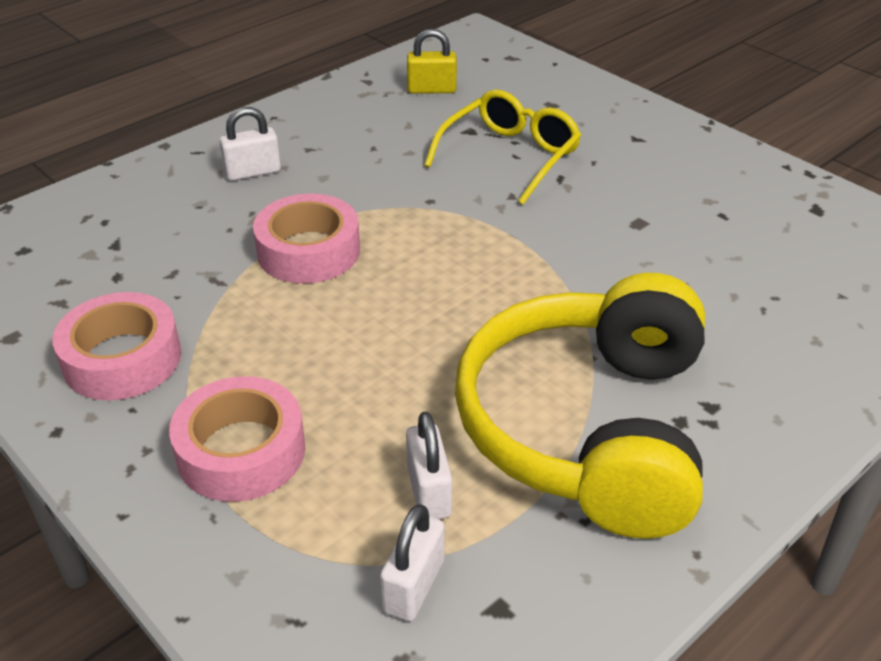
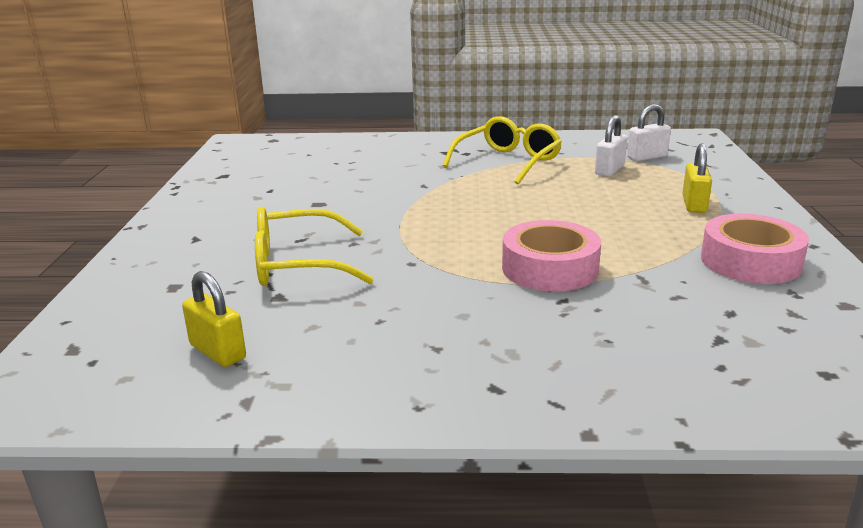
camera: 135 degrees left, 15 degrees down
(241, 451) = (694, 205): pink tape -> yellow padlock
(253, 172) = (521, 348): white padlock -> none
(590, 429) = (508, 162): yellow headphones -> yellow glasses

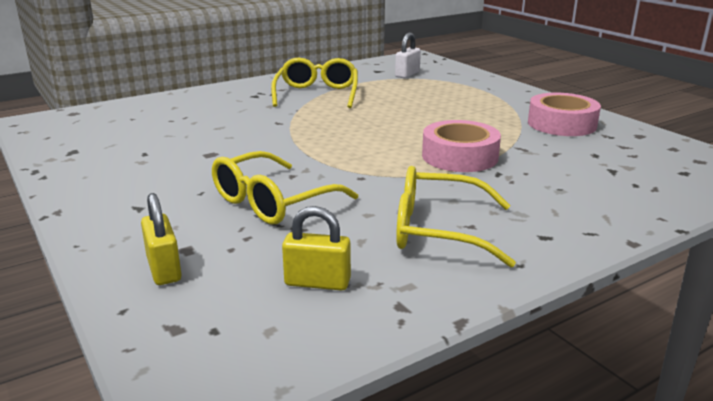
camera: 35 degrees left, 0 degrees up
(395, 341) = (438, 230): none -> yellow glasses
(609, 170) = (396, 87): white padlock -> none
(694, 205) = (482, 98): yellow padlock -> yellow padlock (164, 269)

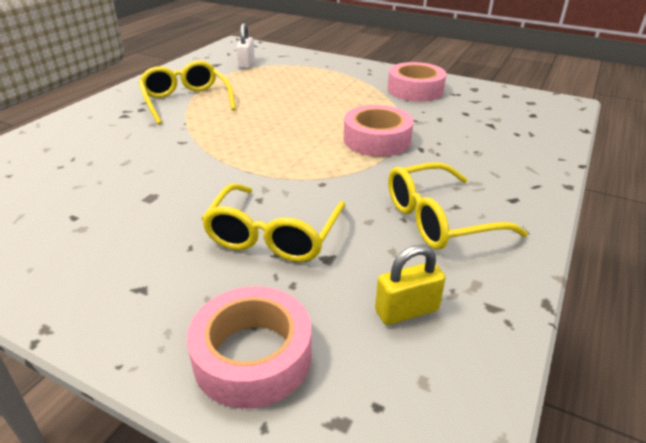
camera: 30 degrees left, 10 degrees up
(164, 269) = (252, 356): yellow padlock -> pink tape

